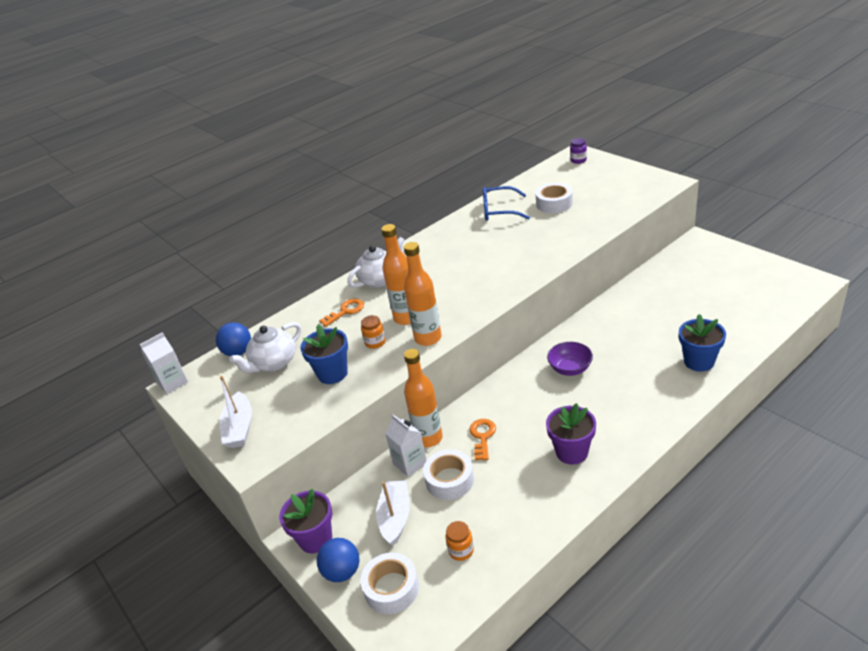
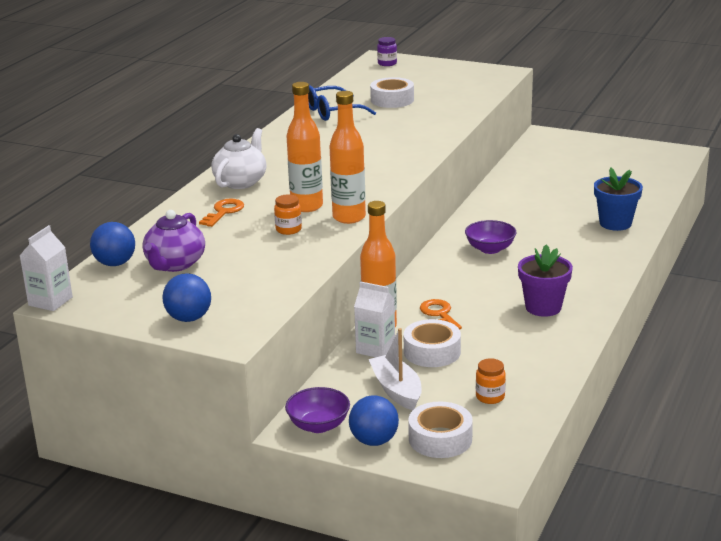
camera: 30 degrees left, 10 degrees down
(239, 428) = (189, 318): white boat -> blue ball
(274, 363) = (175, 264): white teapot -> purple teapot
(315, 539) = (318, 425): purple flower pot -> purple bowl
(332, 373) = (261, 260): blue flower pot -> none

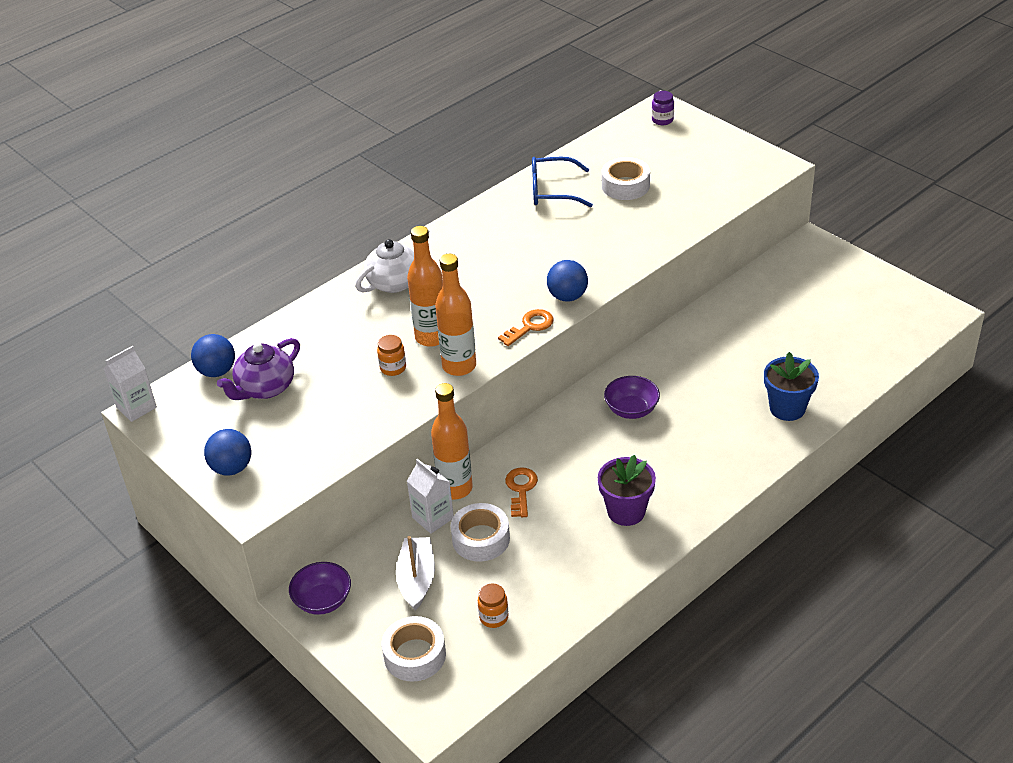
camera: 25 degrees right, 15 degrees up
(224, 212) = (352, 324): orange key -> orange key (530, 326)
(374, 441) = (357, 637): blue ball -> blue ball (567, 296)

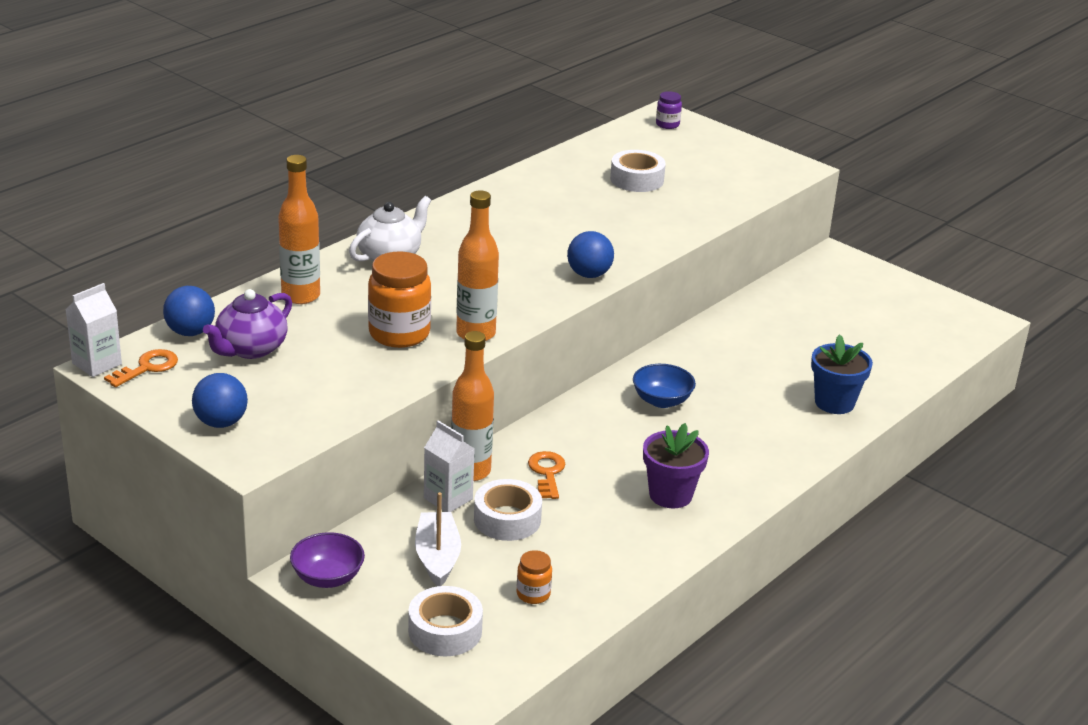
camera: 10 degrees left, 10 degrees down
(393, 368) = (399, 334): orange jar -> orange jar, size x2.00
(431, 337) = (439, 307): orange bottle -> orange bottle (300, 296)
(530, 326) = (551, 300): orange key -> orange key (147, 368)
(552, 191) = (556, 181): blue glasses -> none
(631, 409) = (662, 401): purple bowl -> blue bowl

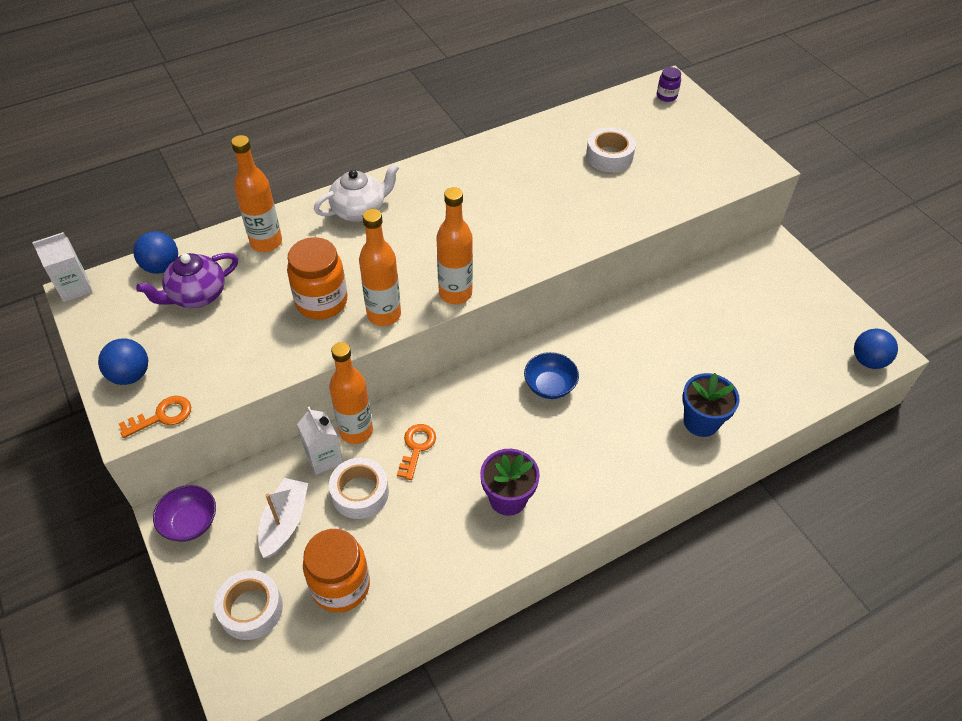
camera: 20 degrees right, 20 degrees up
(147, 368) = (109, 300): orange key -> orange key (162, 416)
(533, 594) = (341, 586): orange jar -> orange jar, size x2.00
(542, 307) = (455, 293): none -> orange bottle
(589, 274) = (514, 262): blue ball -> blue ball (868, 360)

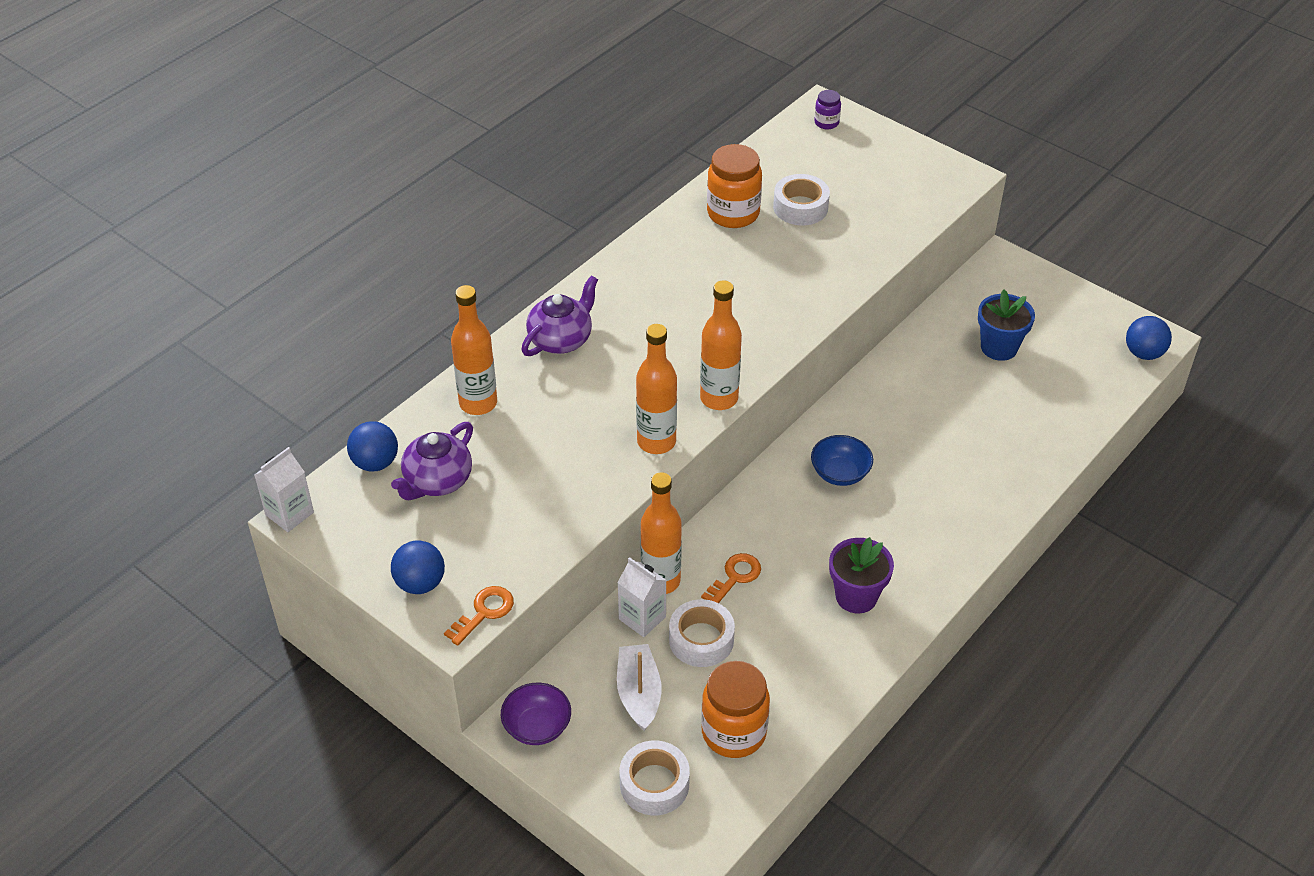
camera: 20 degrees left, 5 degrees down
(321, 302) = (581, 448): orange jar -> orange jar (733, 213)
(359, 210) = (561, 339): white teapot -> purple teapot
(416, 447) = (735, 577): orange key -> orange key turned 45 degrees clockwise
(701, 422) = (1010, 462): blue flower pot -> blue flower pot (999, 347)

